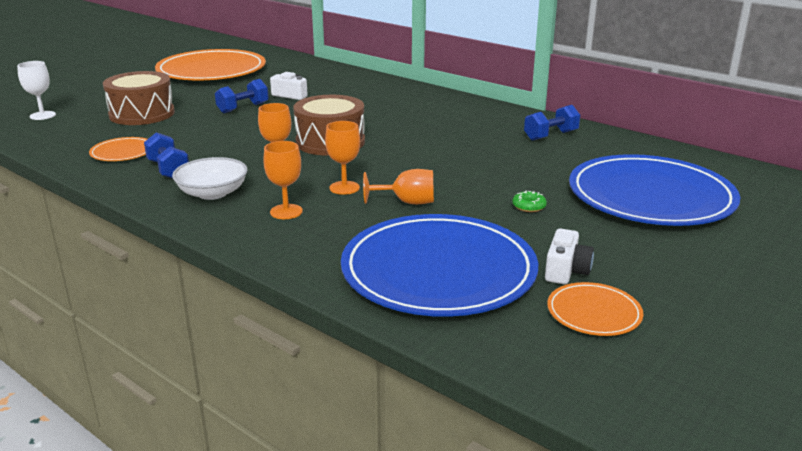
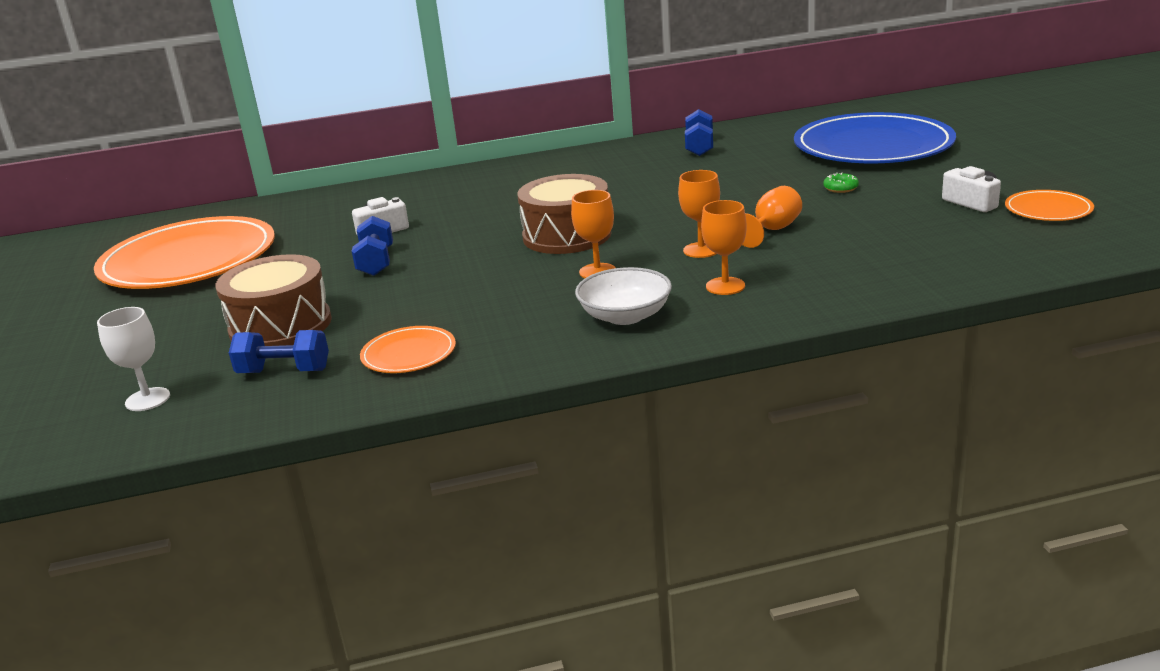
camera: 50 degrees left, 0 degrees up
(168, 170) = (516, 332): blue dumbbell -> blue dumbbell (284, 371)
(438, 270) = (927, 245): blue plate -> none

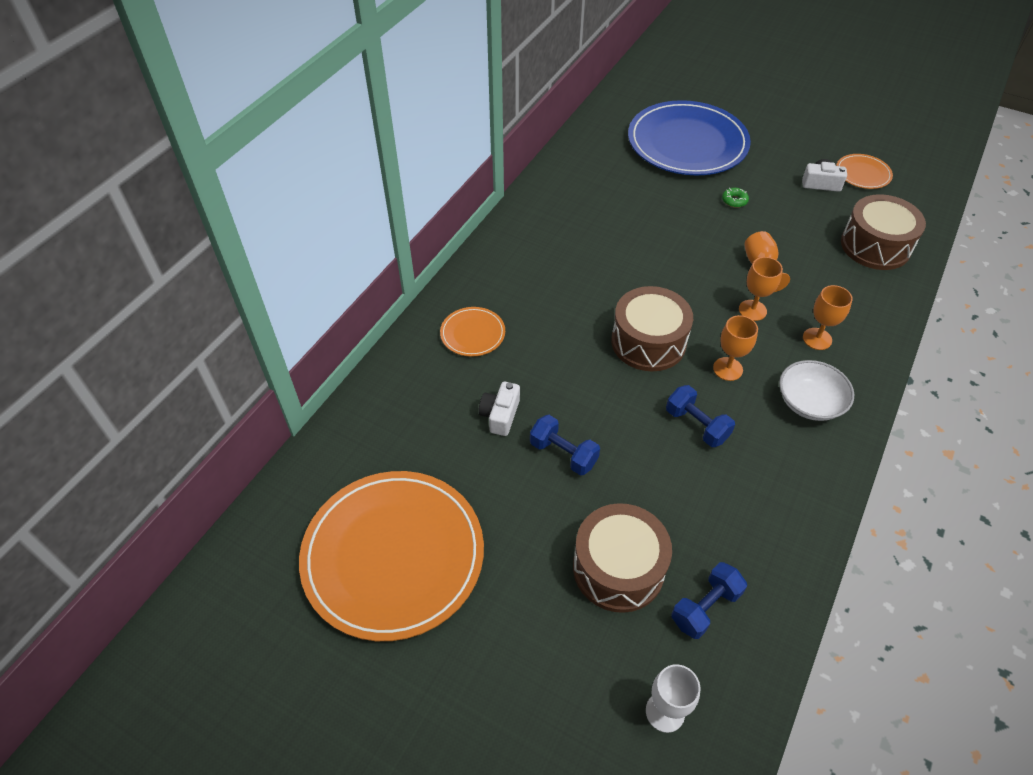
camera: 50 degrees left, 25 degrees up
(409, 354) = (751, 528): orange plate -> orange plate (472, 333)
(699, 147) = (577, 190): blue dumbbell -> blue dumbbell (696, 425)
(942, 256) = (875, 246): none -> brown drum

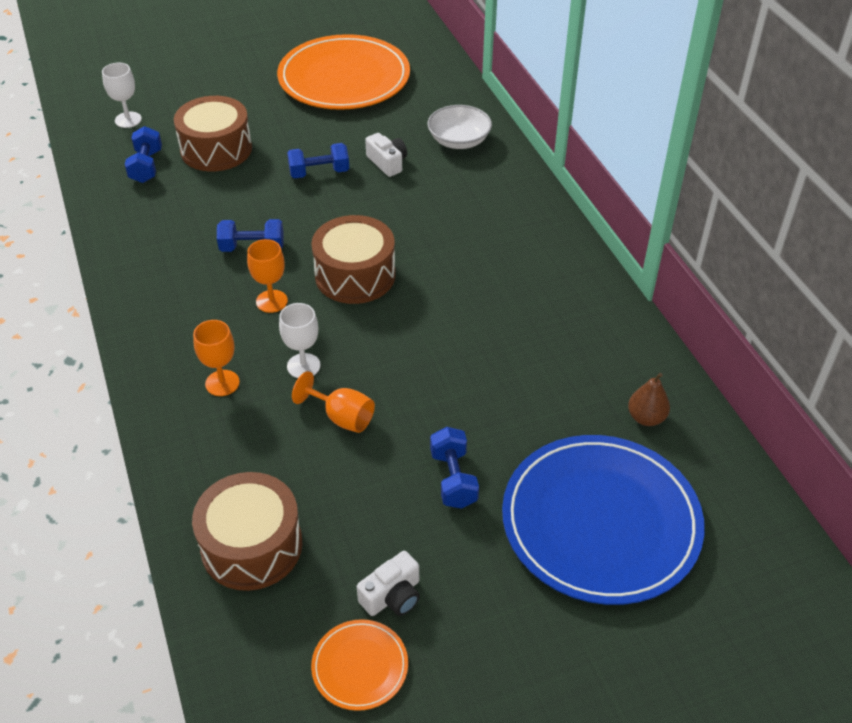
camera: 130 degrees right, 5 degrees down
(472, 333) = (481, 188): orange plate -> none
(601, 157) = (646, 418): none -> brown pear
(734, 201) = (453, 479): green donut -> blue dumbbell
(752, 310) = (303, 366): orange goblet -> white goblet
(809, 402) = (182, 324): white bowl -> white bowl (459, 140)

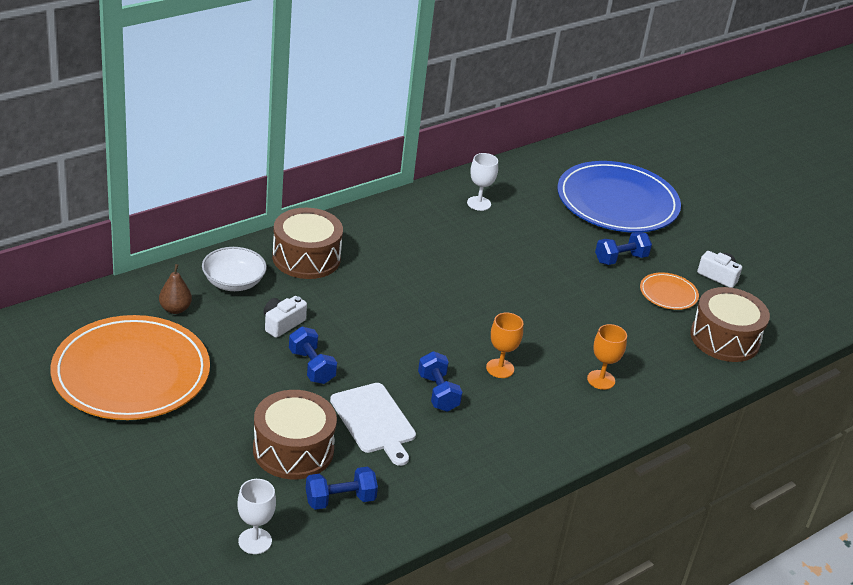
camera: 110 degrees left, 10 degrees down
(231, 200) = (374, 421): none -> white cutting board
(303, 366) = (561, 339): white goblet -> white goblet (479, 203)
(342, 417) = (598, 313): orange goblet -> none
(355, 275) = (447, 325): brown drum -> brown drum (306, 258)
(360, 666) = (769, 283): orange plate -> orange plate (668, 293)
(646, 418) = (526, 185): brown pear -> brown pear (175, 309)

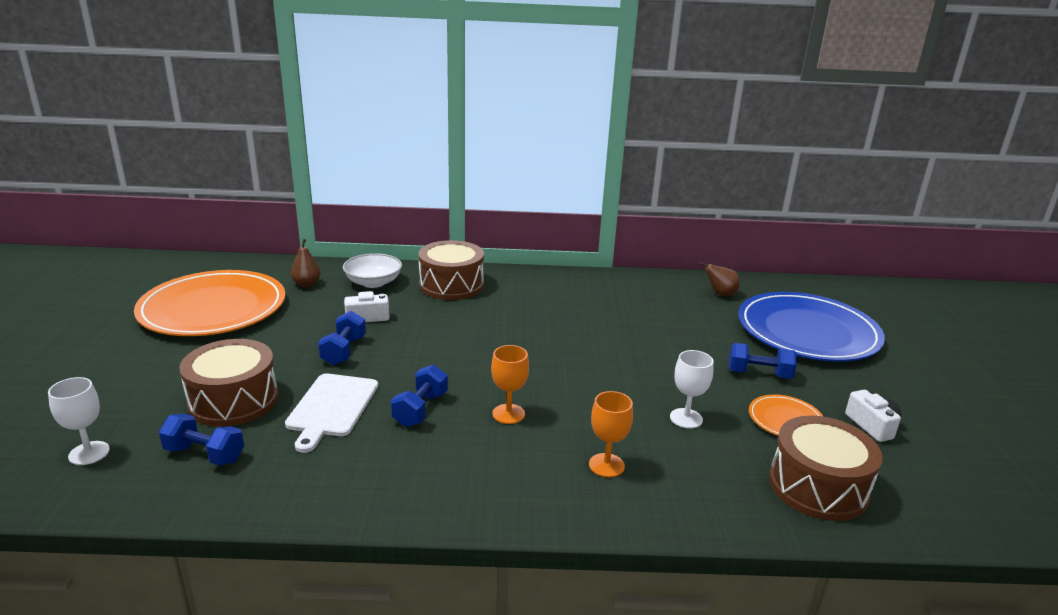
camera: 40 degrees right, 10 degrees down
(479, 203) = (654, 294): white goblet -> white goblet (686, 418)
(525, 183) = (720, 294): none -> brown pear

